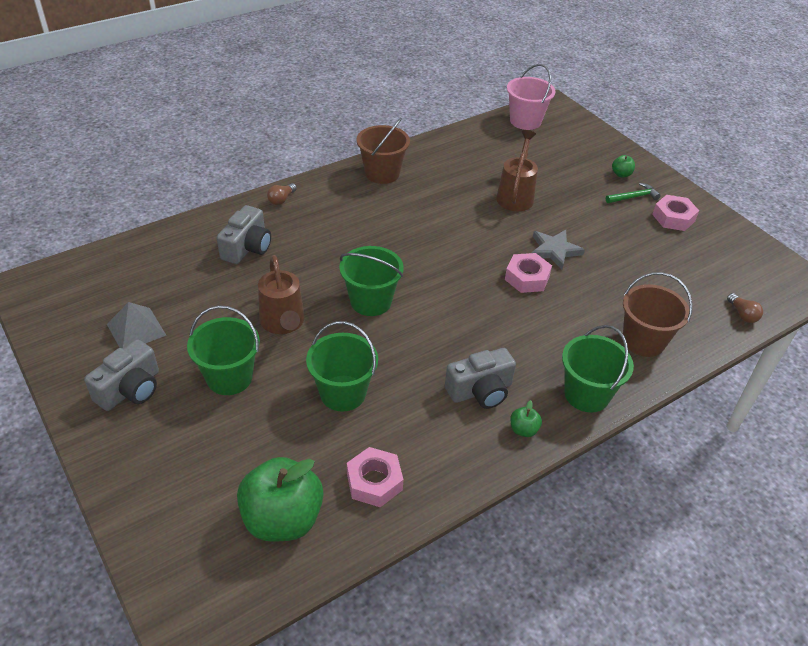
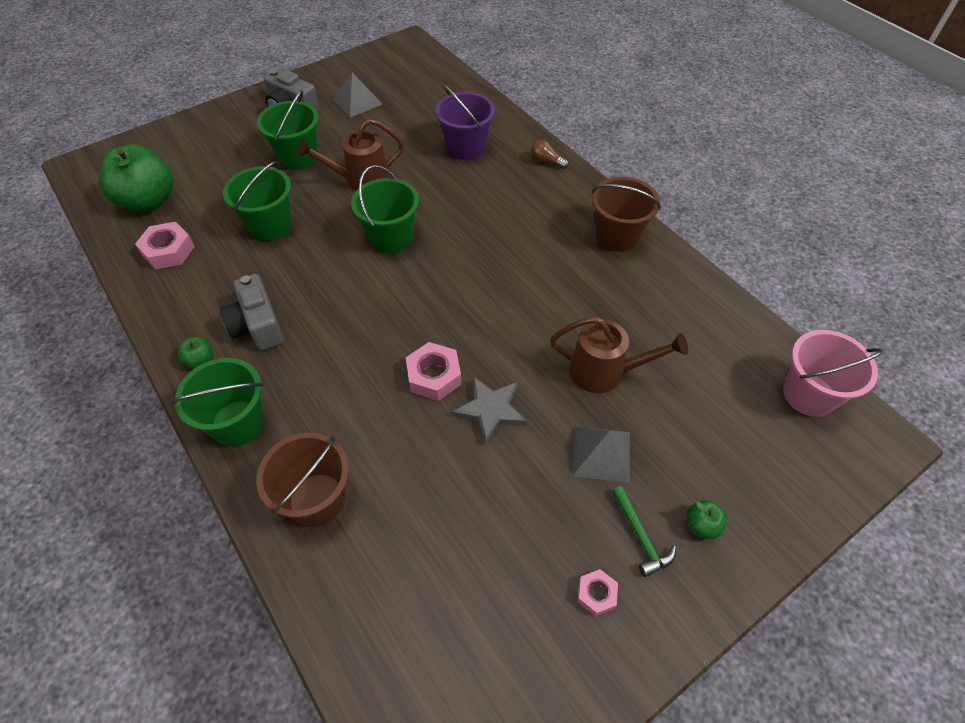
camera: 90 degrees right, 10 degrees up
(247, 247) = (466, 147): grey camera -> purple bucket
(581, 205) = (601, 453): none -> grey pyramid
(673, 218) = (596, 594): pink nut -> pink nut, size x0.60
(742, 314) = (363, 659): brown light bulb -> none

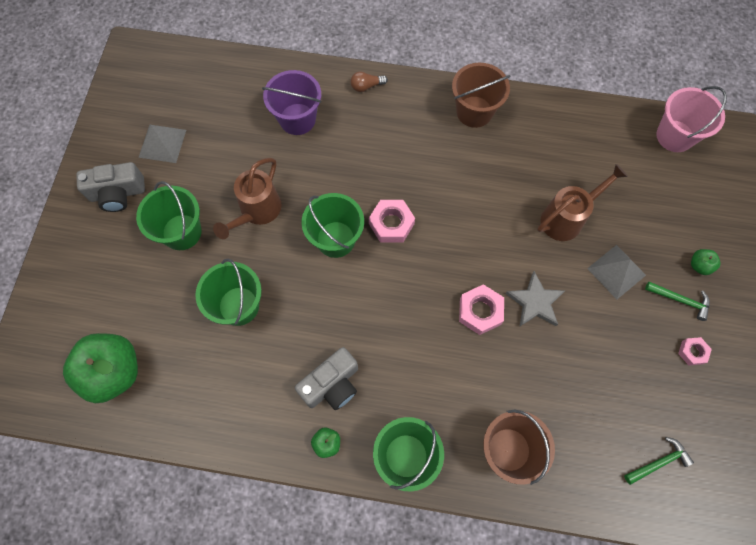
camera: 45 degrees left, 15 degrees up
(168, 251) = (190, 394): pink nut -> pink nut (391, 224)
(258, 325) = (332, 384): grey camera -> grey camera turned 60 degrees counterclockwise
(434, 657) = (659, 462): none -> green hammer

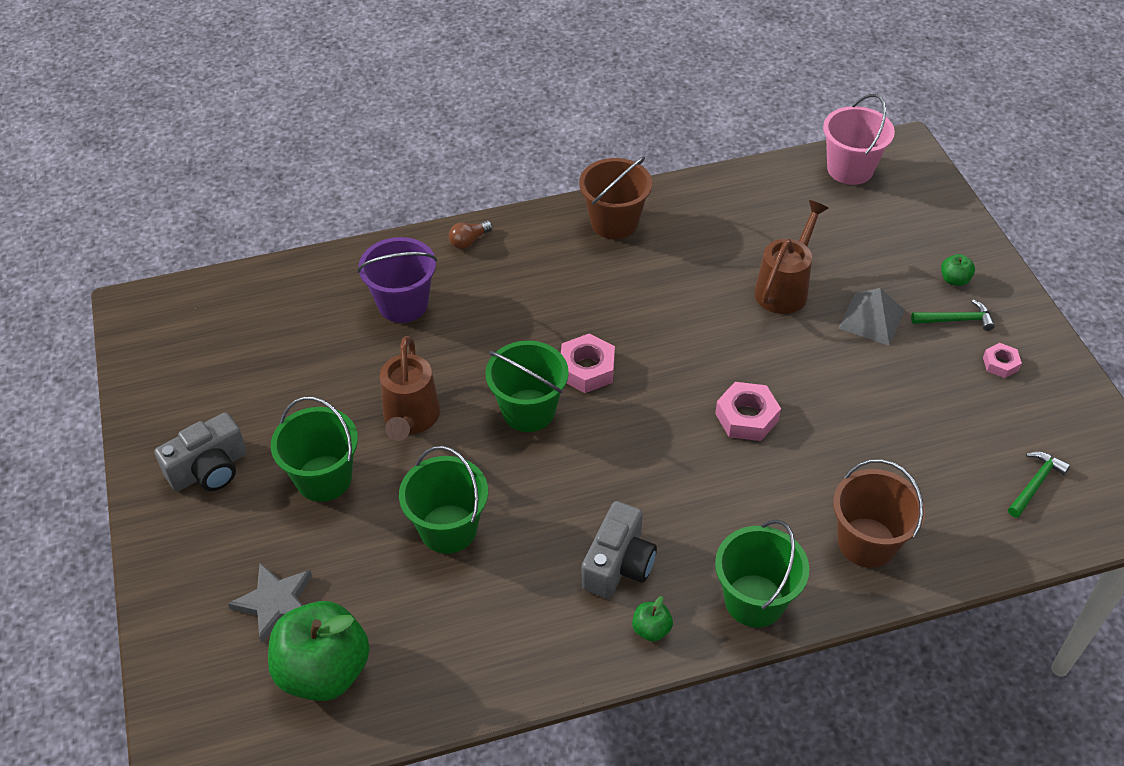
camera: 25 degrees left, 20 degrees down
(162, 143) = (238, 392): grey pyramid -> none
(535, 302) = (802, 383): grey star -> grey star (275, 603)

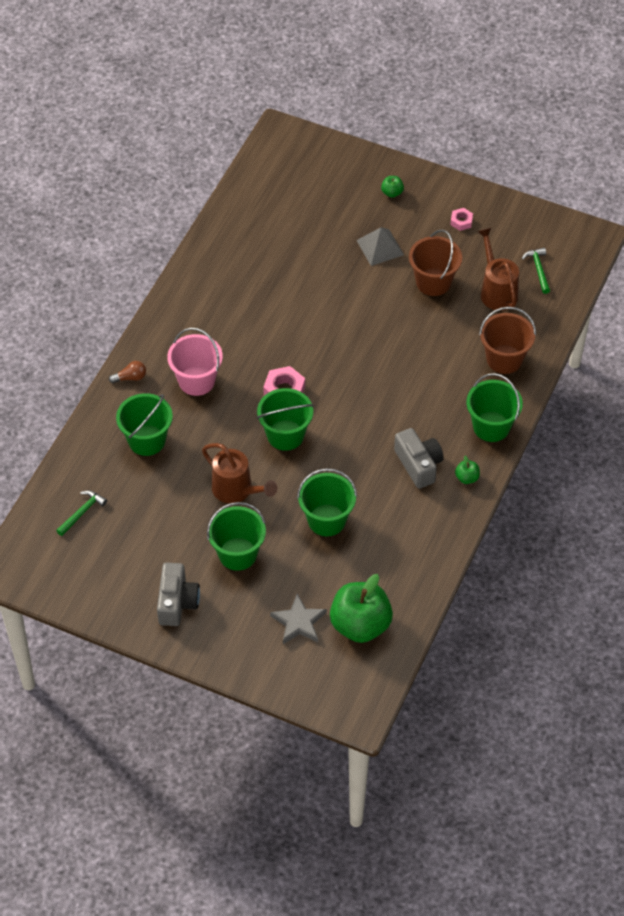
camera: 50 degrees left, 5 degrees up
(403, 304) = (147, 440): purple bucket -> green bucket
(469, 241) = (130, 377): brown light bulb -> brown light bulb turned 105 degrees counterclockwise
(614, 222) = (191, 302): brown bucket -> brown bucket (433, 282)
(746, 417) = (386, 348): pink nut -> none
(785, 288) = (321, 265): brown watering can -> brown watering can (497, 290)
(850, 169) = (269, 169): pink bucket -> pink bucket (196, 381)
(956, 320) = (417, 214): green hammer -> green hammer (82, 512)

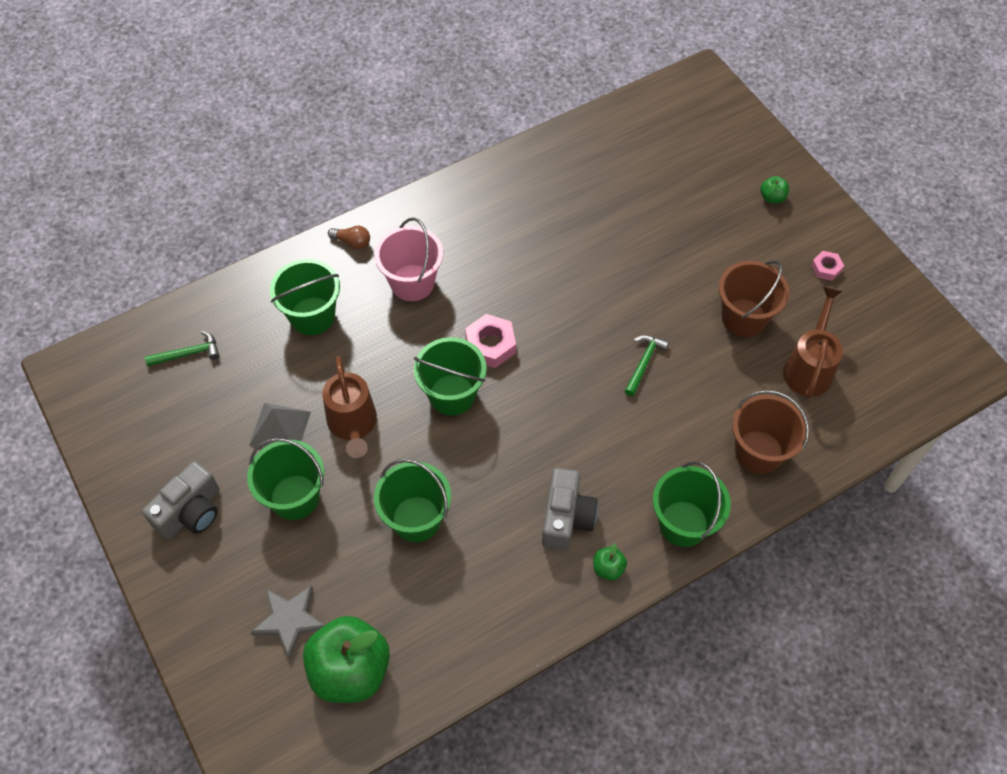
camera: 35 degrees right, 5 degrees up
(380, 247) = (714, 248): grey pyramid -> grey pyramid (280, 428)
(538, 269) = (876, 370): green hammer -> green hammer (644, 363)

